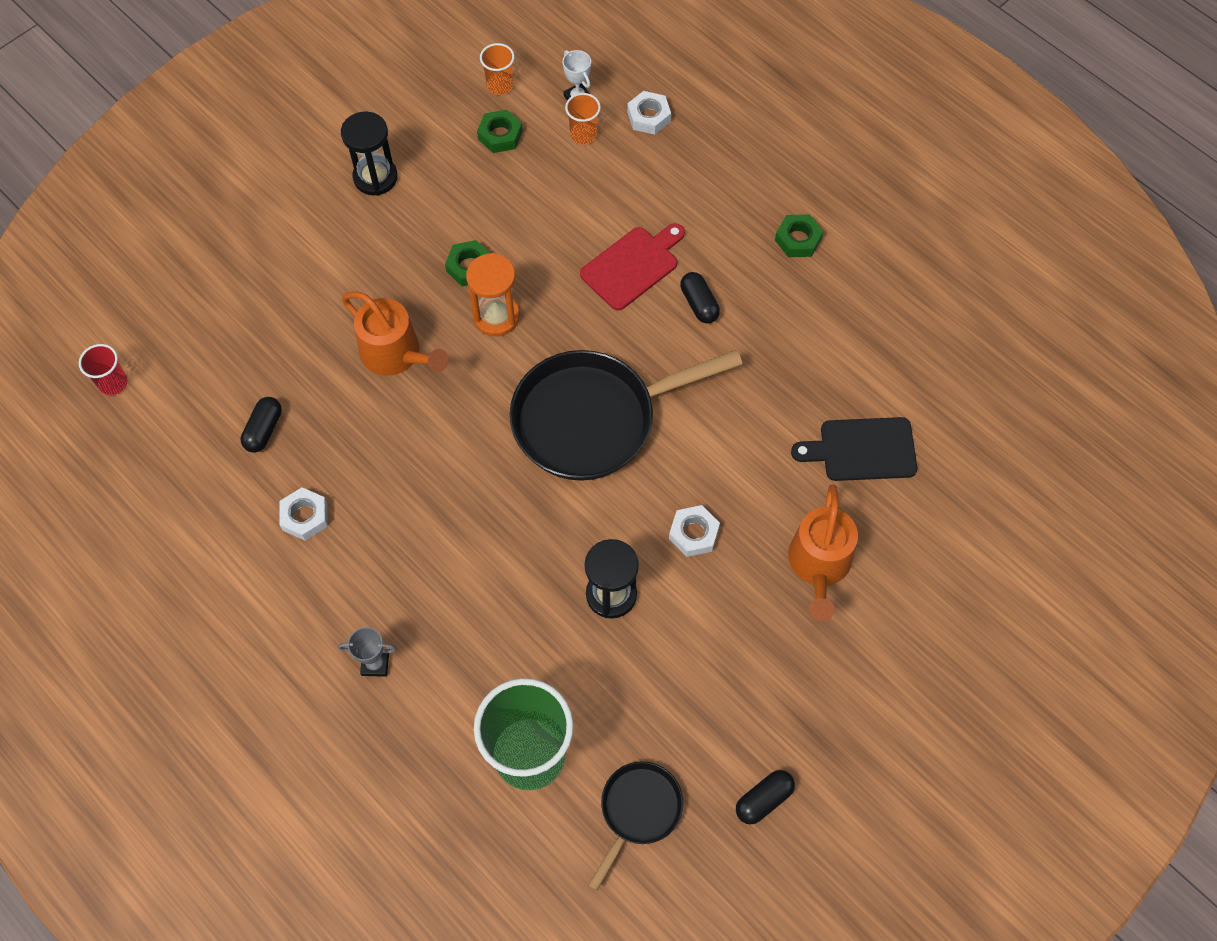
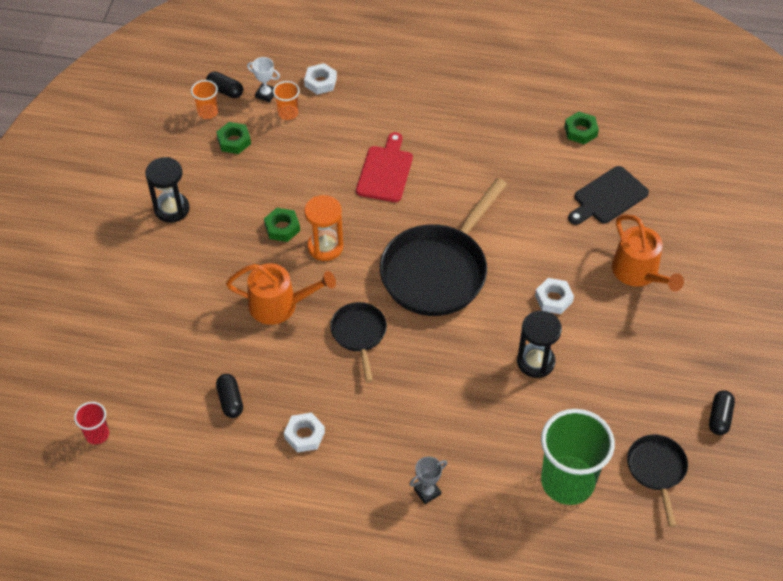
camera: 35 degrees left, 10 degrees down
(450, 440) = (359, 334): none -> black pan
(699, 304) = (444, 170): black capsule -> black capsule (225, 91)
(798, 239) = (471, 103): green nut -> green nut (580, 131)

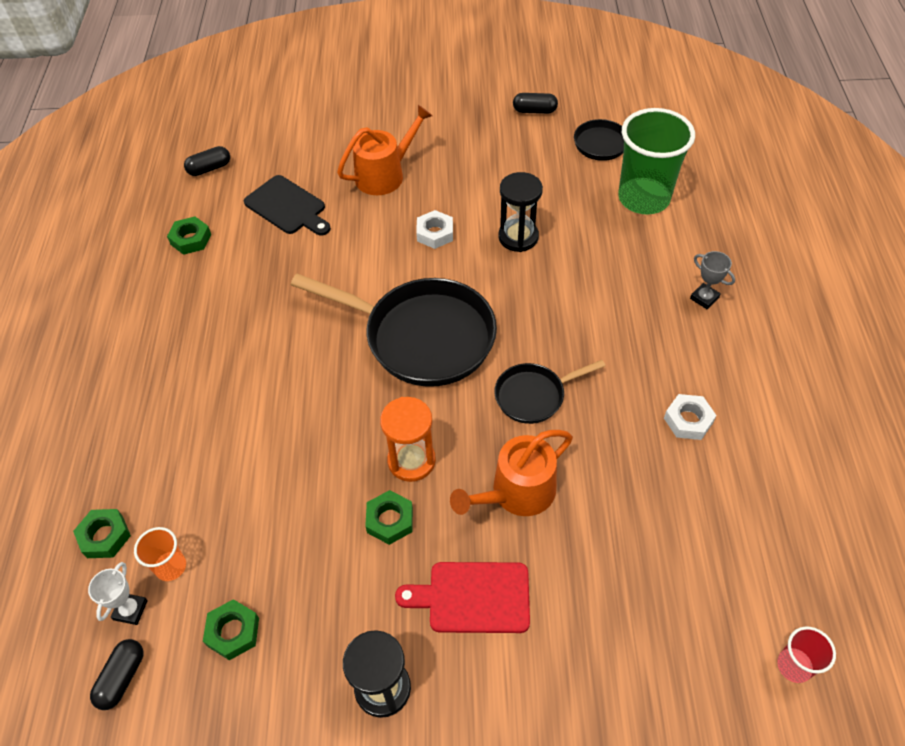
camera: 100 degrees left, 0 degrees up
(208, 112) = (172, 693): orange cup -> none
(230, 400) = (676, 511): black capsule -> black capsule (209, 168)
(279, 305) = (517, 492): orange watering can -> orange watering can turned 120 degrees counterclockwise
(320, 82) = (105, 536): white nut -> green nut
(385, 171) = (273, 419): red cutting board -> red cutting board (473, 597)

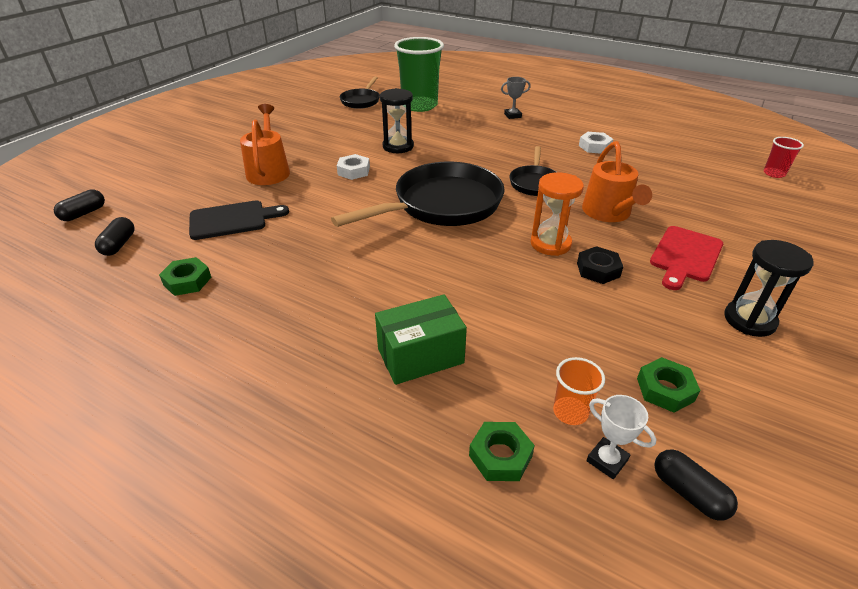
camera: 60 degrees left, 15 degrees down
(184, 435) = (420, 356): none -> green box
(390, 520) = (598, 270): green nut -> black nut
(534, 111) = (300, 109): black capsule -> black capsule (84, 213)

